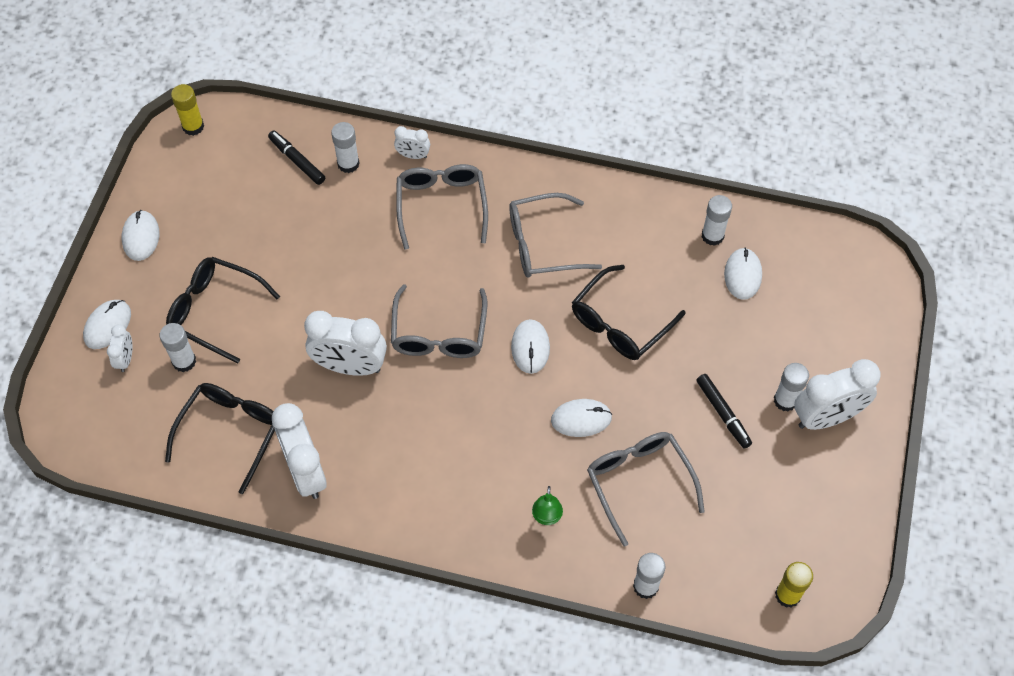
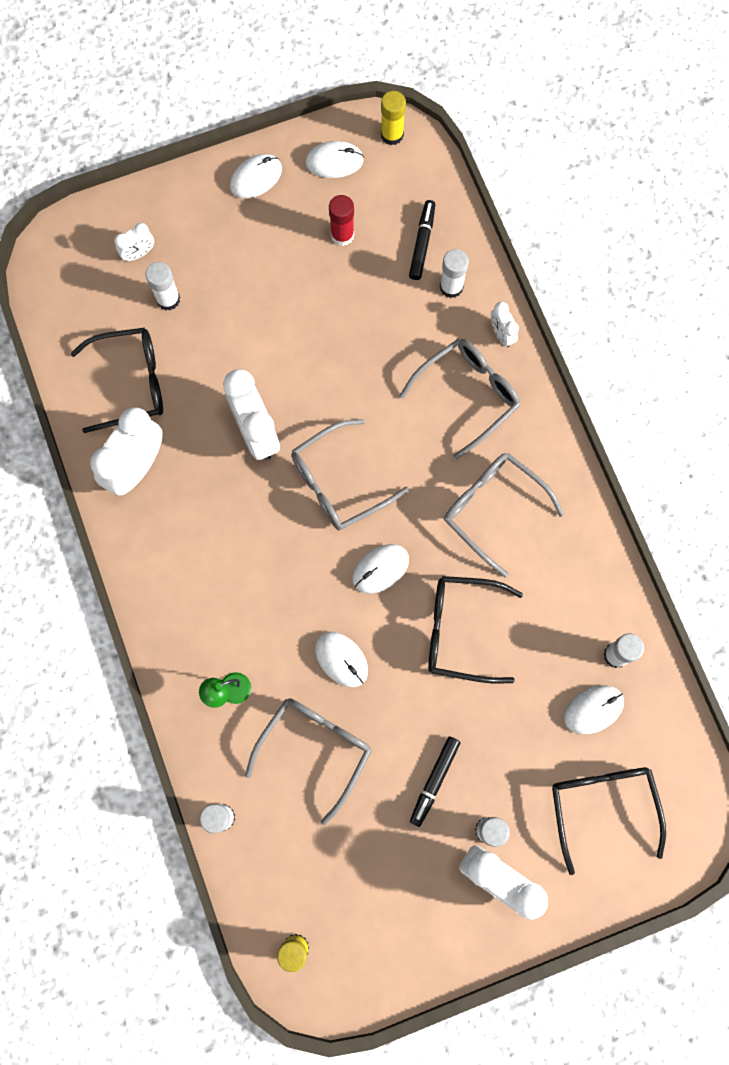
camera: 55 degrees right, 15 degrees up
(108, 325) = (158, 217): white mouse -> white mouse (334, 161)
(214, 311) = (230, 287): black glasses -> black glasses (602, 805)
(242, 208) = (342, 235): none -> red glue stick

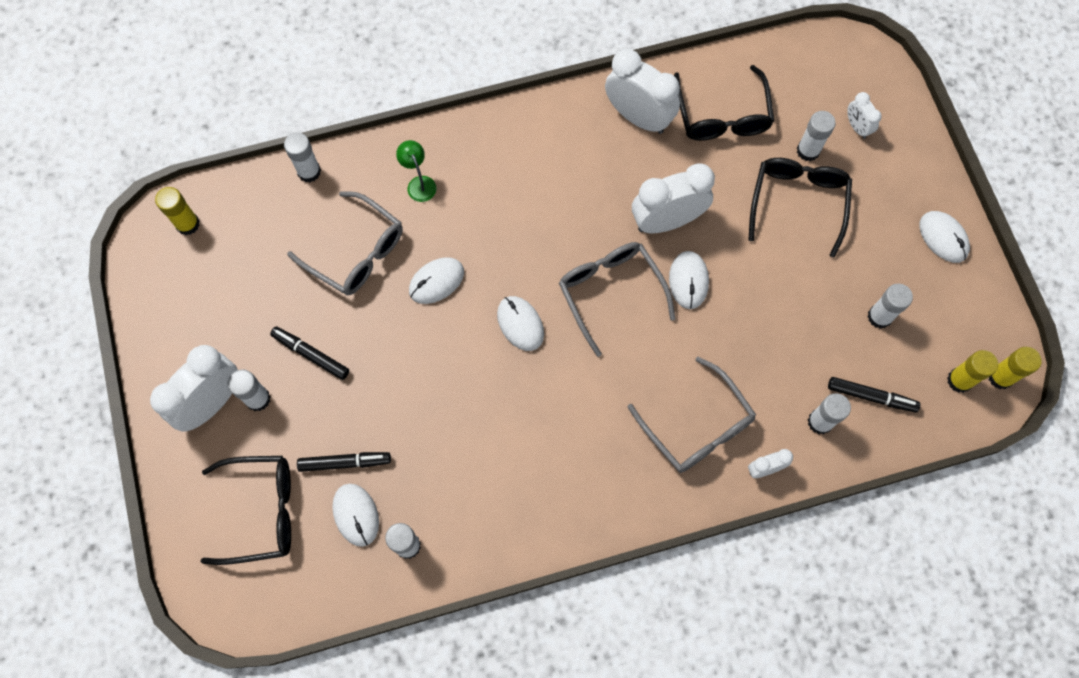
camera: 95 degrees right, 5 degrees down
(334, 161) = (965, 315): white mouse -> white mouse (688, 281)
(342, 235) = (879, 317): red glue stick -> white glue stick
(398, 168) = (959, 380): none -> yellow glue stick
(461, 630) = (451, 394): black glasses -> black glasses (798, 202)
(492, 509) = (572, 438): grey glasses -> none
(543, 728) = (345, 463): none -> black marker

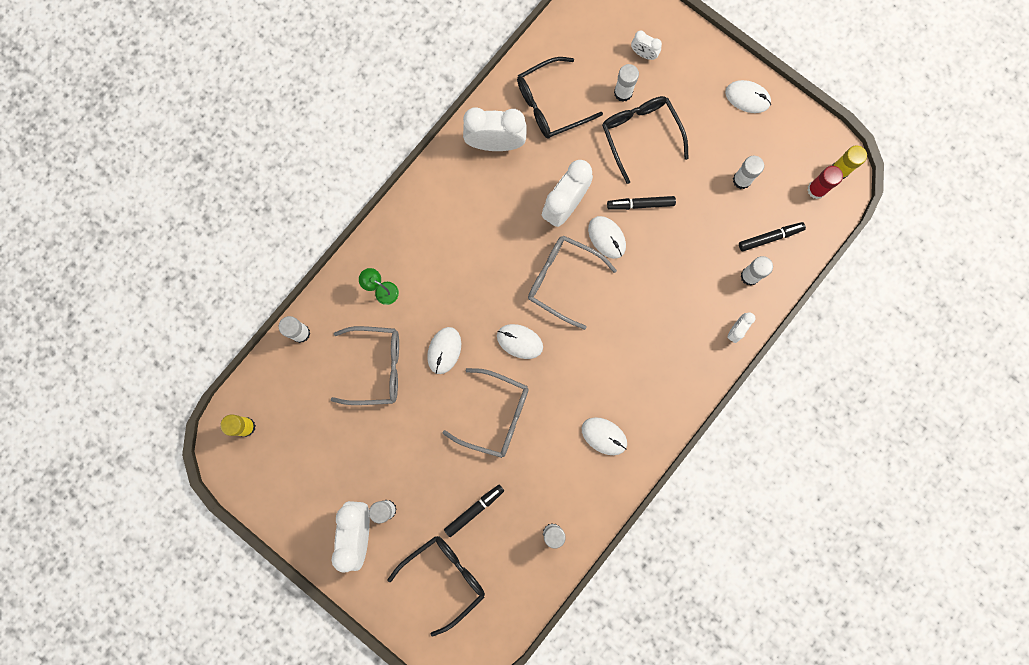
camera: 35 degrees left, 10 degrees up
(311, 355) = (399, 456): black marker -> black marker (640, 204)
(356, 515) = (506, 537): white mouse -> white mouse (604, 436)
(697, 427) = (677, 331): grey glasses -> grey glasses (495, 415)
(722, 116) = (550, 104): black glasses -> black glasses turned 105 degrees clockwise
(959, 380) = (816, 190): yellow glue stick -> red glue stick

